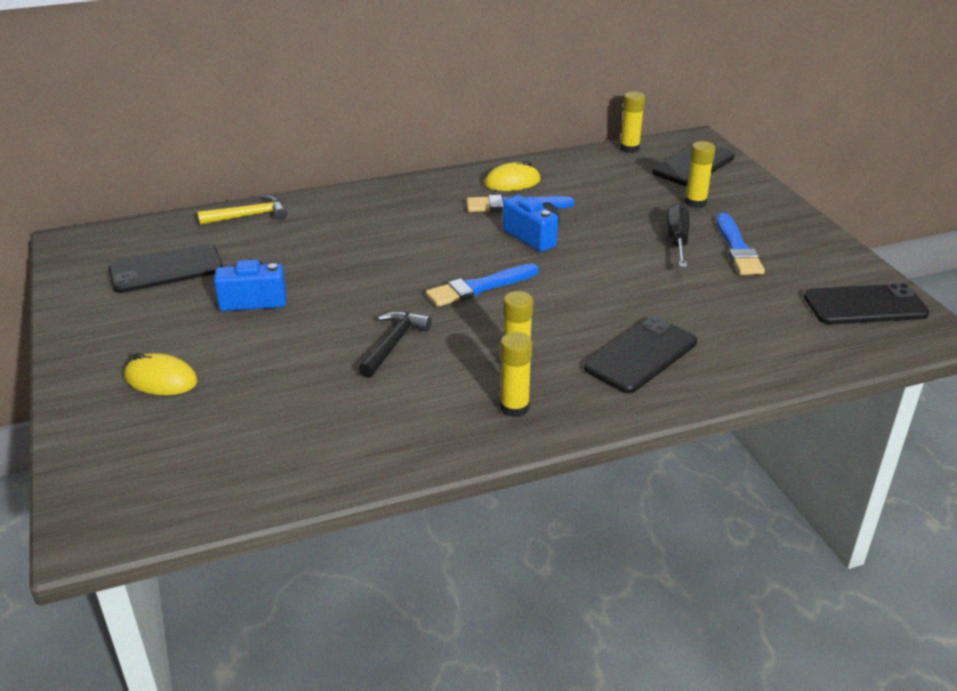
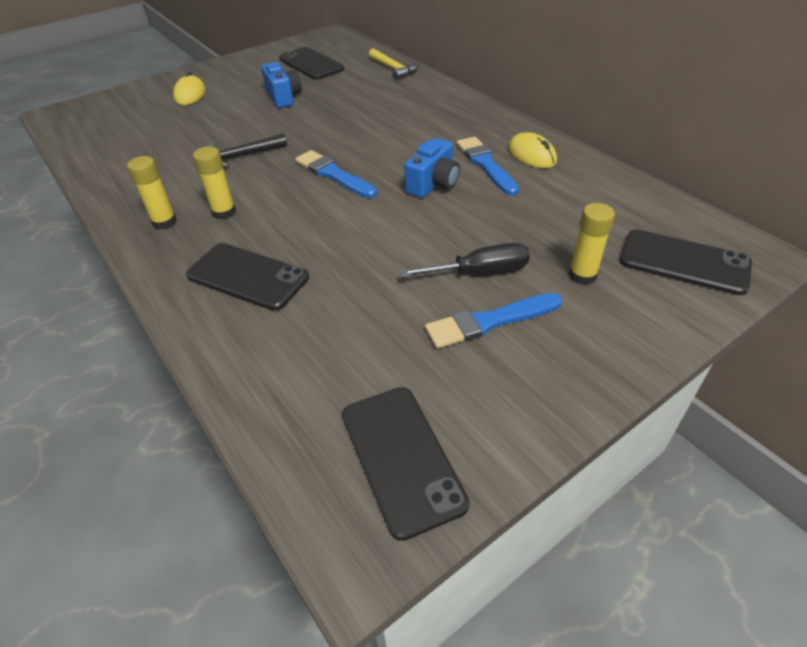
camera: 75 degrees right, 10 degrees up
(393, 343) = (242, 156): black hammer -> black hammer turned 150 degrees clockwise
(629, 148) = (679, 209): yellow glue stick -> none

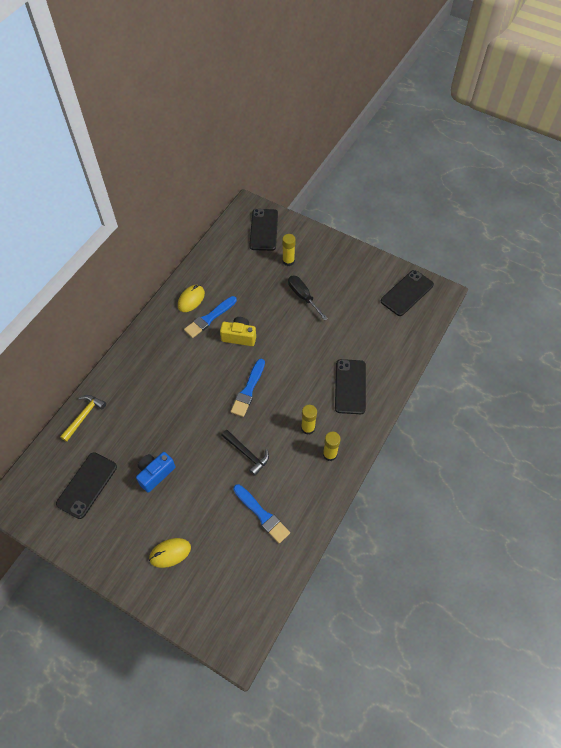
camera: 115 degrees left, 15 degrees up
(433, 184) = (239, 336): blue camera -> yellow camera
(489, 321) = (332, 285): blue brush -> blue brush (262, 515)

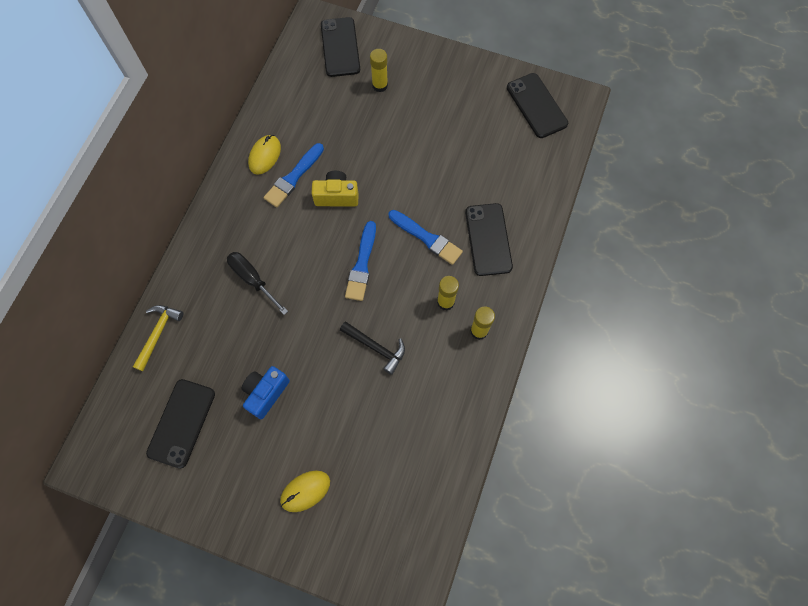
camera: 10 degrees left, 10 degrees up
(262, 515) = (410, 422): blue brush -> blue brush (427, 238)
(303, 297) = (407, 130): black screwdriver -> black screwdriver (253, 280)
(407, 293) = (536, 105): black phone -> black phone turned 60 degrees counterclockwise

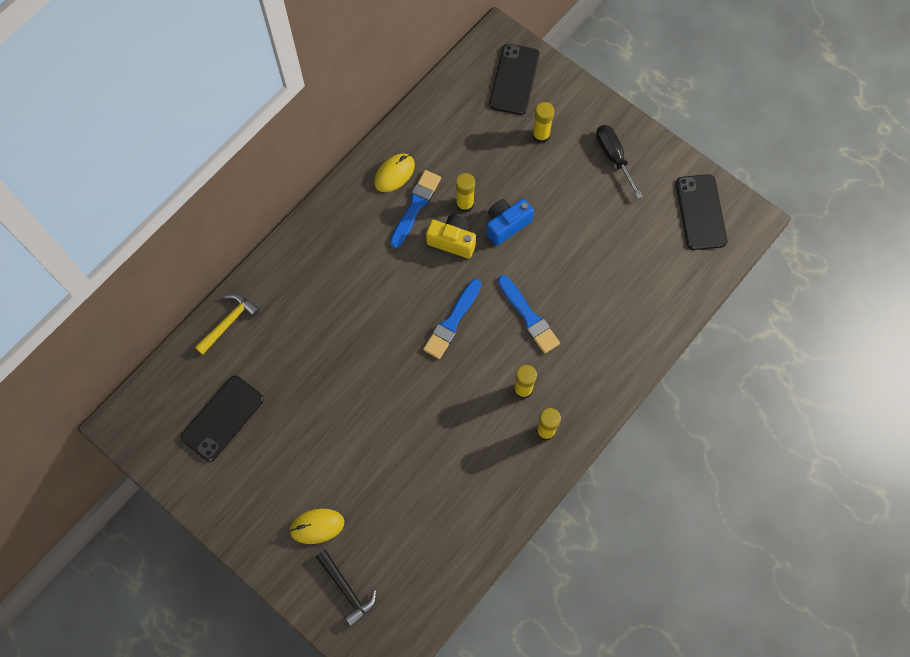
camera: 20 degrees right, 0 degrees up
(253, 280) = (338, 300): black screwdriver -> black screwdriver (614, 157)
(266, 393) = (312, 418): blue camera -> blue camera (506, 225)
(293, 177) = (415, 206): blue brush -> blue brush turned 150 degrees clockwise
(336, 162) = (465, 204): none -> yellow glue stick
(376, 348) = (436, 411): black hammer -> black hammer (347, 590)
(488, 239) = (592, 340): black phone -> none

